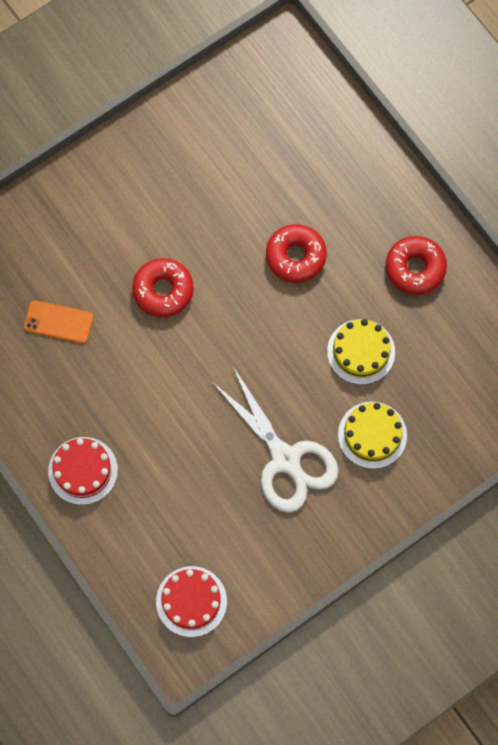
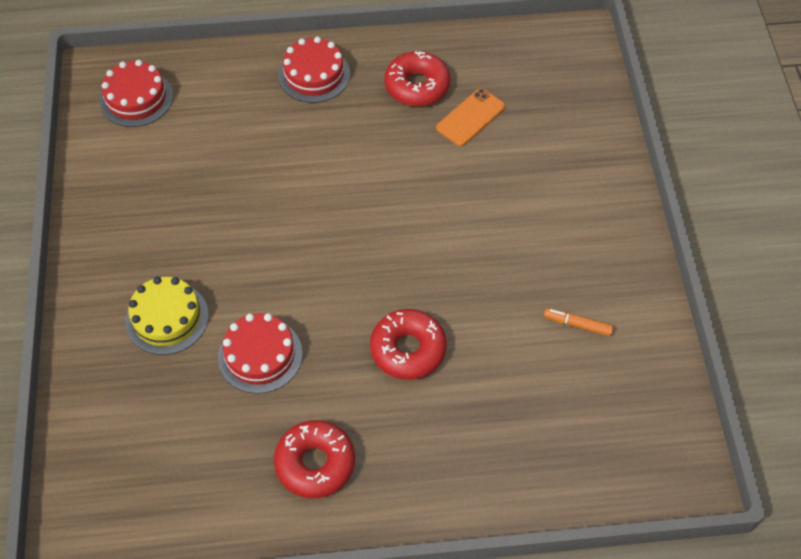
camera: 120 degrees right, 15 degrees down
(163, 290) = (448, 213): red donut -> red donut (417, 86)
(208, 157) = (578, 325): none -> orange marker
(286, 460) = (201, 231): white scissors -> none
(361, 351) = (260, 355): yellow cake -> red cake

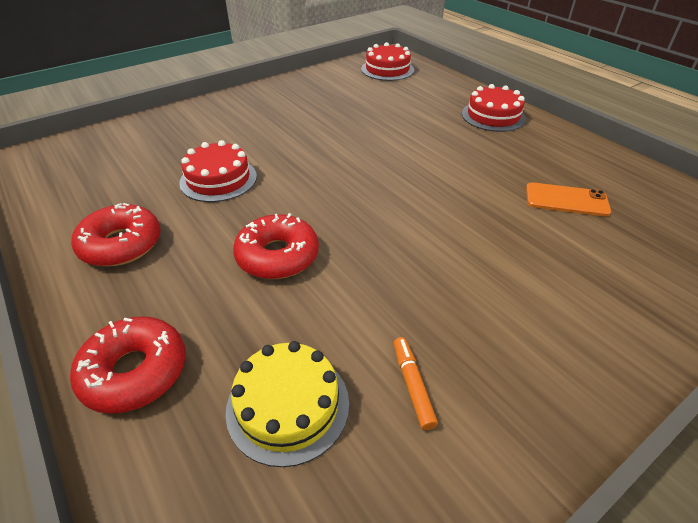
camera: 60 degrees right, 15 degrees down
(167, 318) = (226, 132): yellow cake -> yellow cake (288, 405)
(417, 86) = (553, 161): red donut -> red donut (135, 372)

